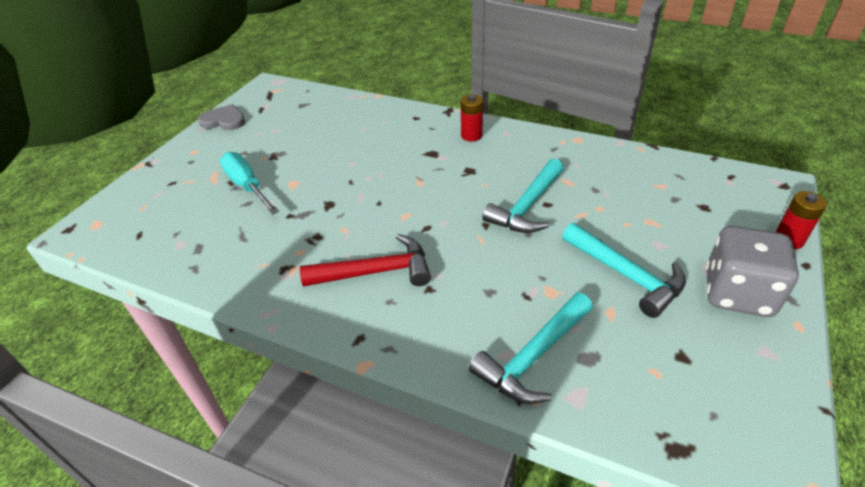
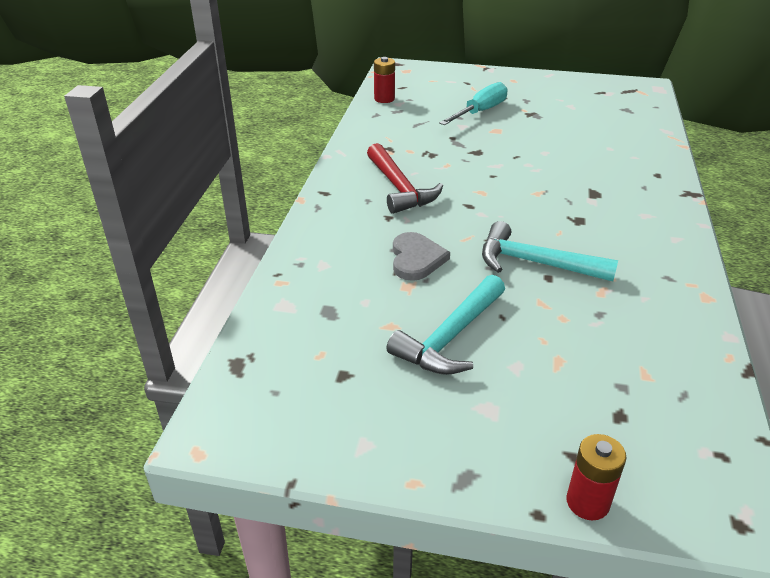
camera: 75 degrees right, 5 degrees down
(224, 121) = (567, 81): grey heart -> grey heart (416, 259)
(471, 135) = (649, 214): red battery -> red battery (384, 99)
(533, 357) = (323, 279): turquoise hammer -> none
(737, 293) = (452, 429): grey dice -> none

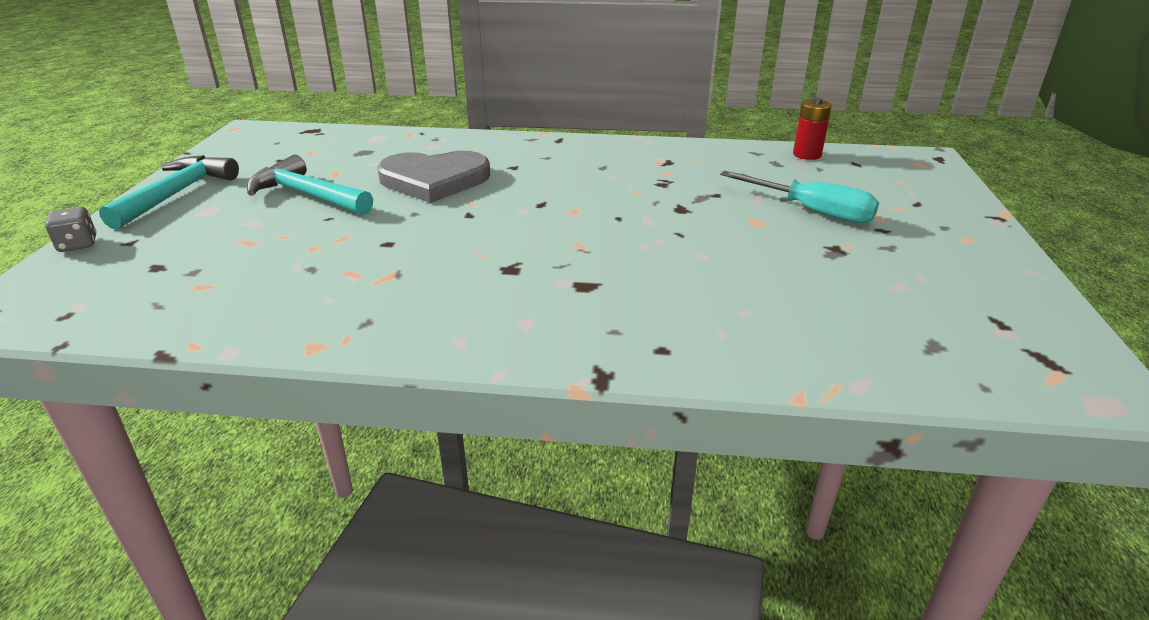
camera: 85 degrees right, 5 degrees down
(399, 188) = (574, 169): red hammer -> none
(416, 259) = (434, 180): grey heart -> grey heart, size x1.56
(535, 263) = (415, 237): turquoise hammer -> turquoise hammer (176, 194)
(587, 502) = (78, 245): red battery -> grey dice

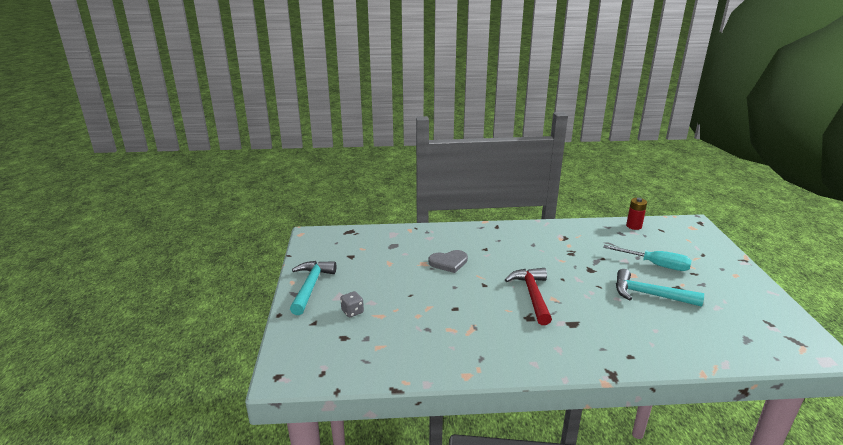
camera: 10 degrees left, 5 degrees down
(78, 245) = (286, 328): grey dice -> grey dice (352, 312)
(307, 195) = (387, 280): turquoise hammer -> turquoise hammer (649, 295)
(434, 180) = (448, 262): grey heart -> grey heart, size x0.64
(542, 236) = (532, 295): none -> red hammer

